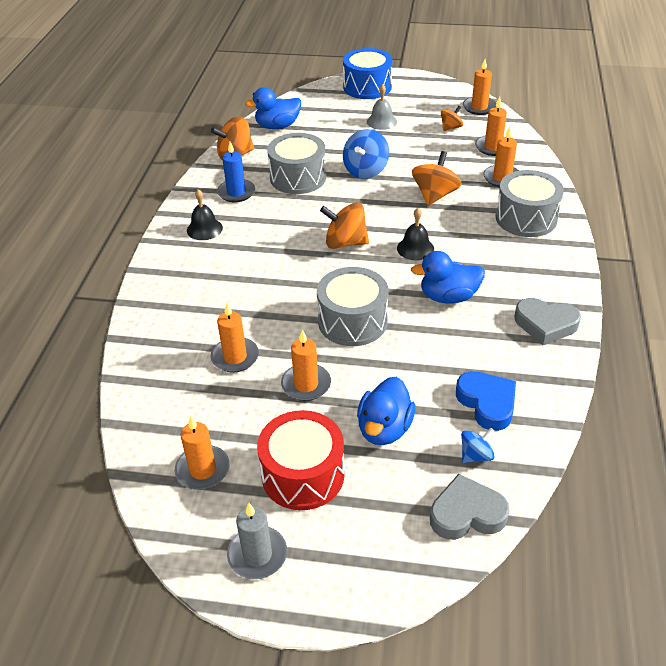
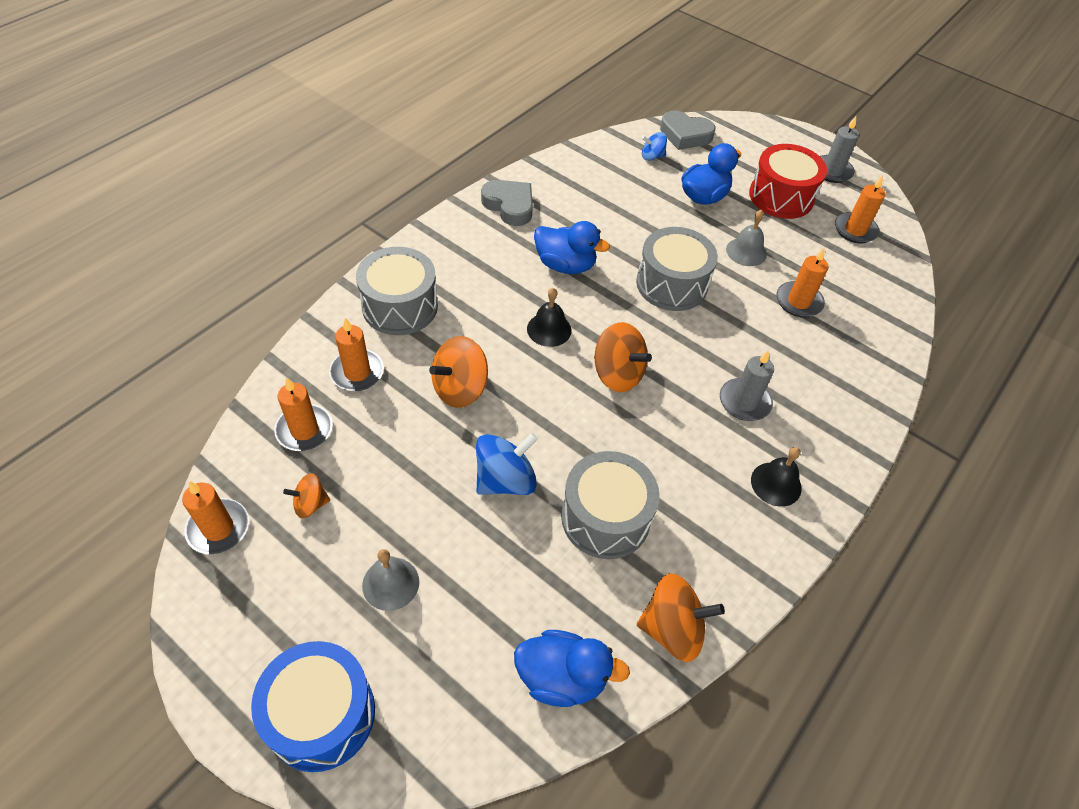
camera: 155 degrees left, 10 degrees up
(236, 192) = (707, 534): blue candle -> none
(246, 263) = (744, 402): none -> grey candle
(306, 384) = (746, 251): orange candle -> grey bell
(487, 403) = (614, 179): blue heart -> none

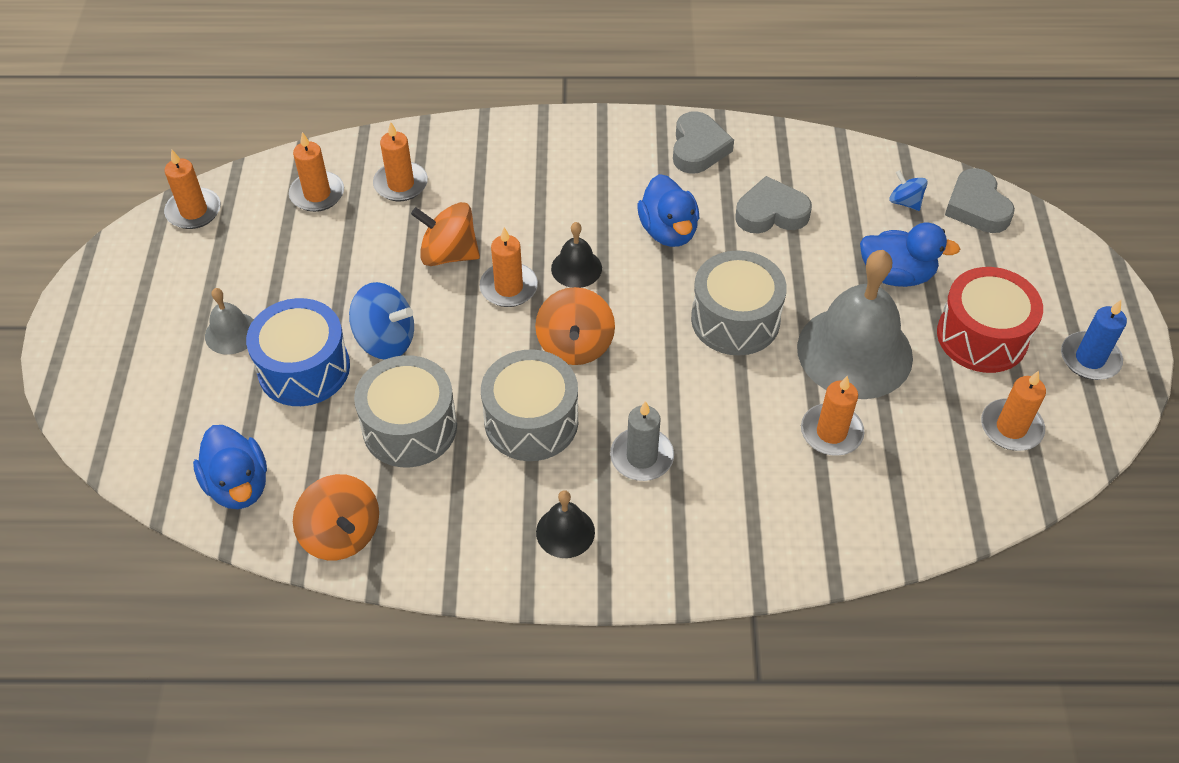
camera: 55 degrees right, 0 degrees up
(310, 504) = (257, 243): orange spinning top -> none
(321, 715) = (102, 365): blue drum -> blue drum (304, 368)
(400, 306) = (495, 161): grey drum -> grey drum (531, 421)
(529, 376) = (508, 287): none -> orange candle
(601, 212) = (771, 213): none -> grey heart
(746, 251) = (854, 352): grey bell -> grey bell, size x2.15
(832, 171) = (1089, 358): grey candle -> blue candle

